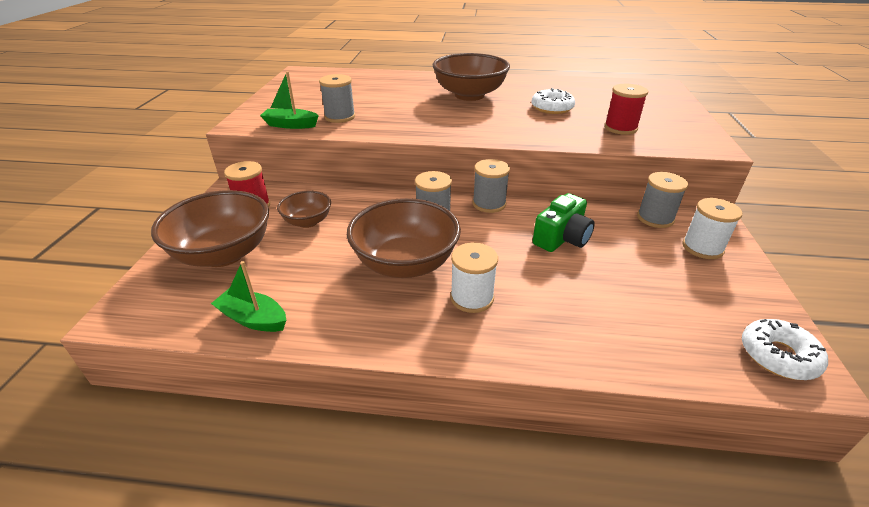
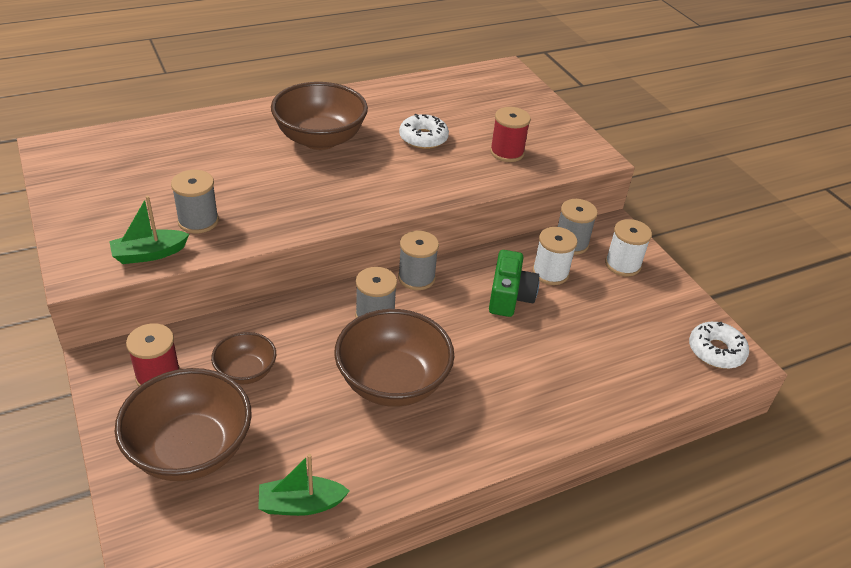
camera: 35 degrees left, 5 degrees up
(472, 298) = (478, 393): white spool -> white spool (550, 273)

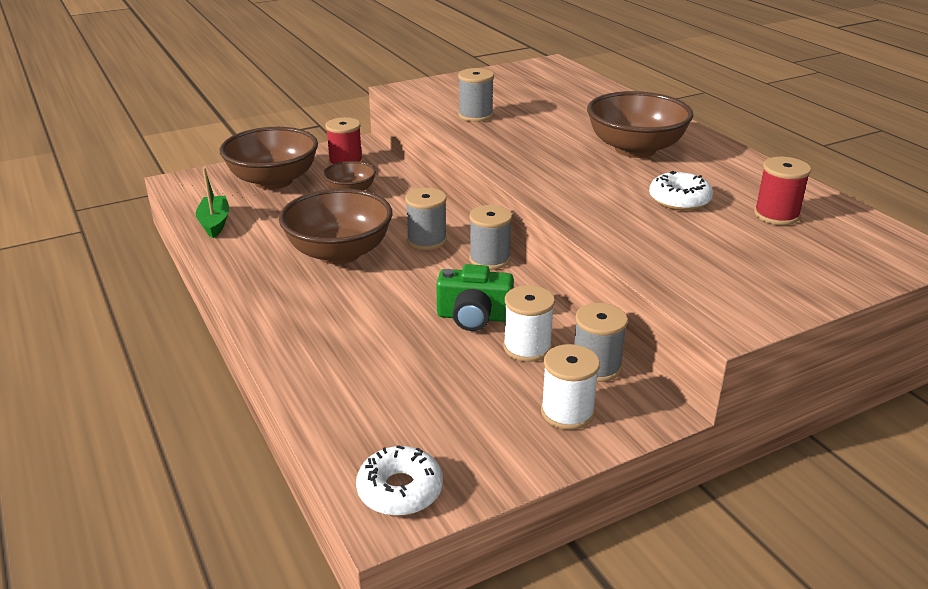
camera: 90 degrees right, 10 degrees down
(149, 254) = (428, 105): green boat -> none
(507, 152) = (687, 252): red spool -> red spool (776, 215)

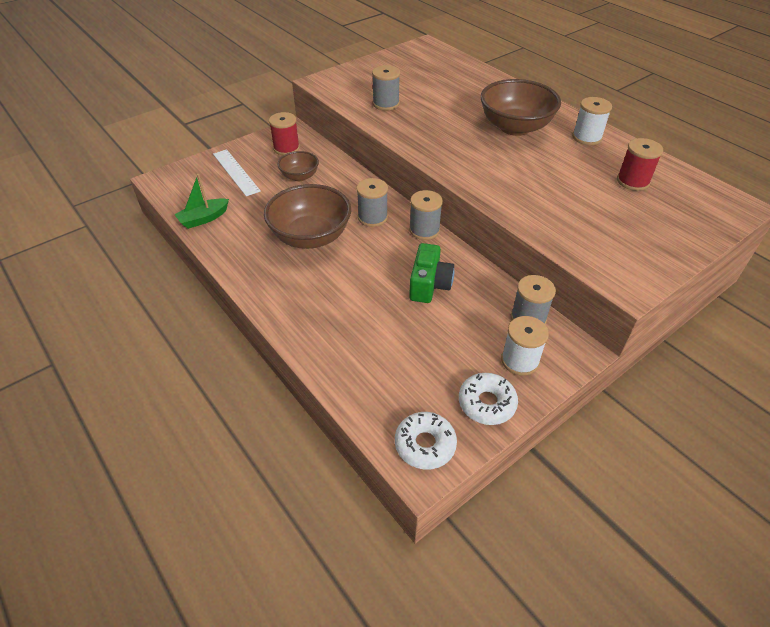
camera: 10 degrees left, 15 degrees up
(215, 223) = (204, 218): green boat -> green boat turned 105 degrees counterclockwise
(273, 181) = (236, 172): brown bowl -> white ruler
(474, 317) = (429, 285): green camera -> green camera turned 75 degrees counterclockwise
(527, 347) = (475, 307): white spool -> white spool (586, 137)
(679, 200) = (561, 174): white donut -> white donut (486, 403)

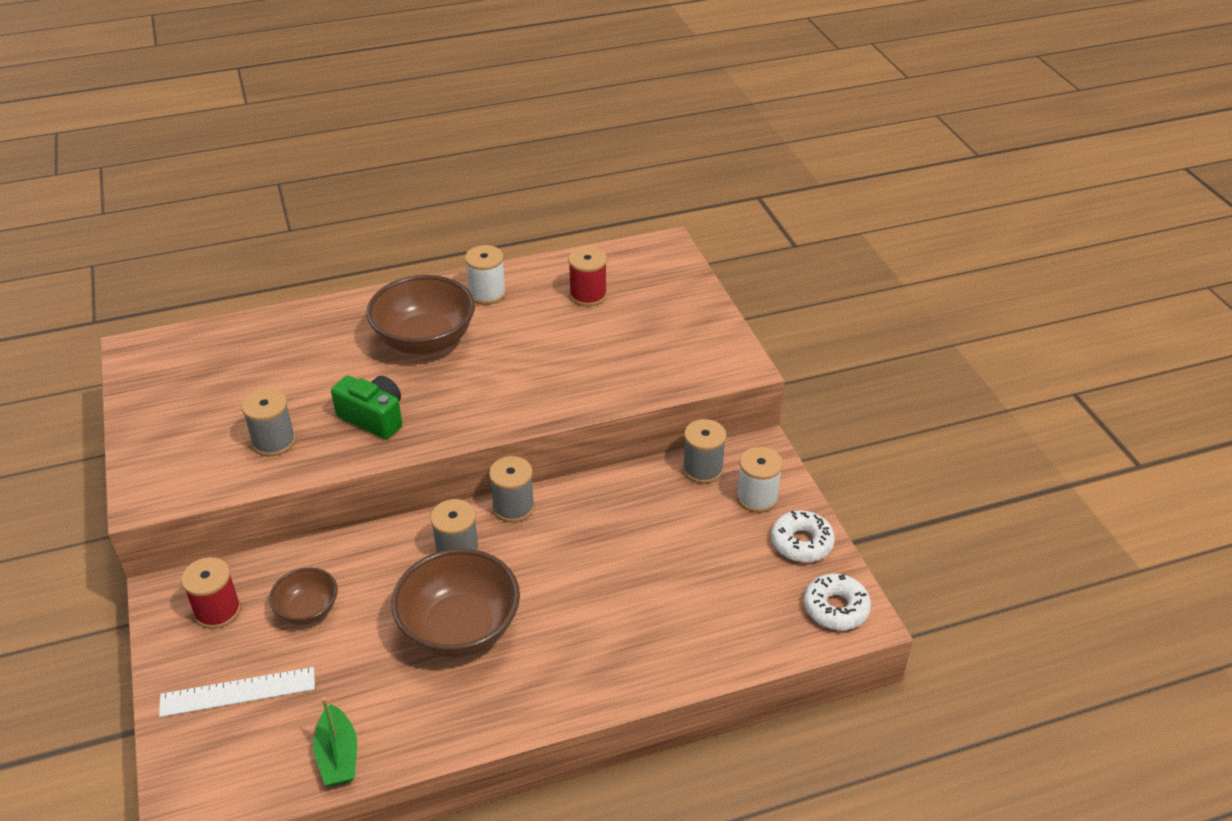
camera: 70 degrees left, 5 degrees down
(429, 285) = (613, 533): green camera -> green camera (373, 418)

